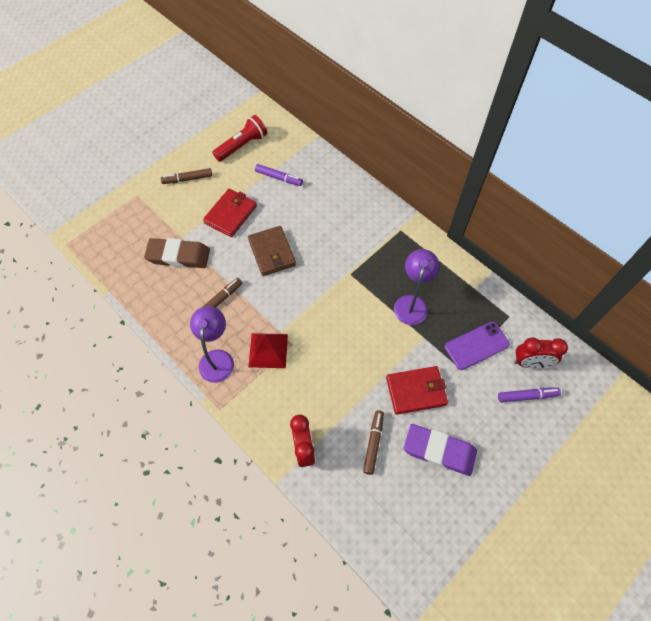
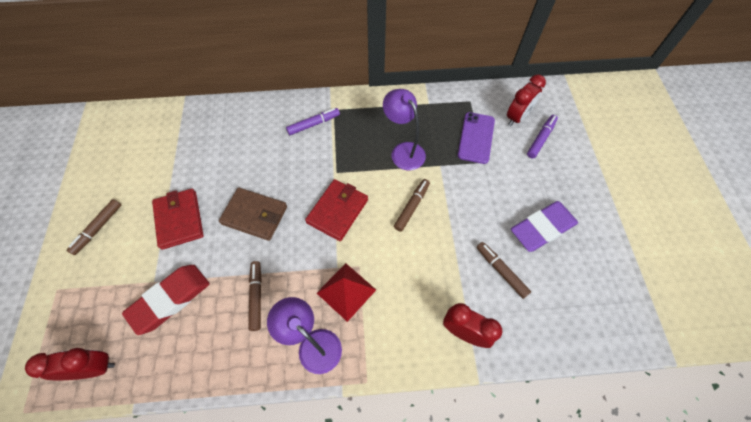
camera: 50 degrees left, 0 degrees up
(111, 255) = (94, 368): none -> red clock
(178, 256) = (170, 300): brown eraser -> red eraser
(242, 146) = (122, 157): red flashlight -> none
(279, 178) = (189, 154): purple marker -> purple marker (314, 124)
(369, 344) = (412, 207): none -> brown marker
(416, 391) = (480, 205): red wallet -> red wallet (337, 211)

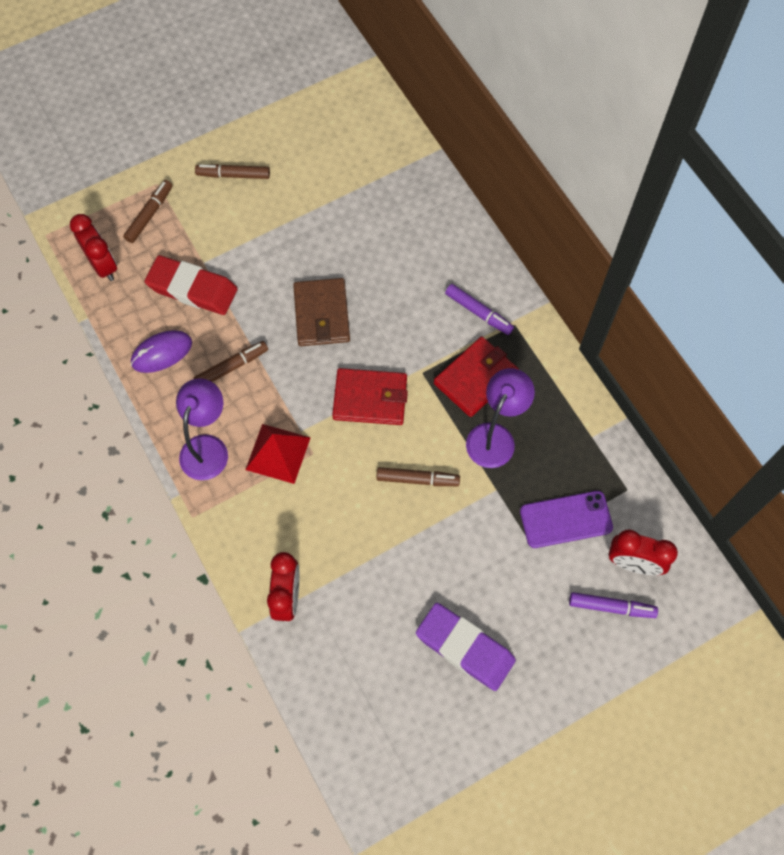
camera: 65 degrees right, 5 degrees up
(179, 220) = (280, 243): red wallet -> red wallet (475, 378)
(209, 348) = (162, 353): none -> purple mouse
(501, 271) = (381, 614): brown marker -> brown marker (150, 215)

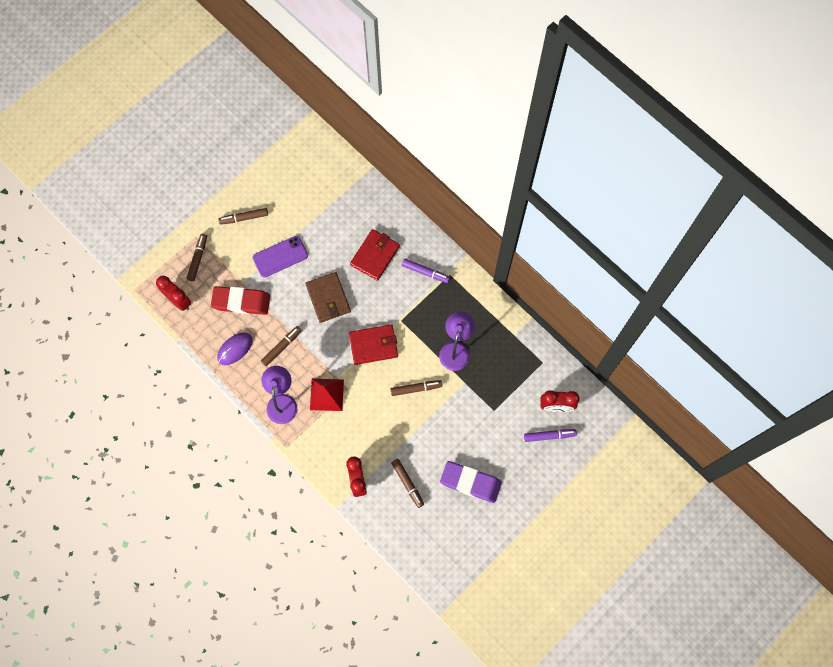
camera: 15 degrees left, 5 degrees up
(364, 623) = (407, 483): none -> brown marker
(475, 378) = (434, 316): red wallet -> red wallet (375, 256)
(566, 519) = (510, 390): purple phone -> purple phone (280, 256)

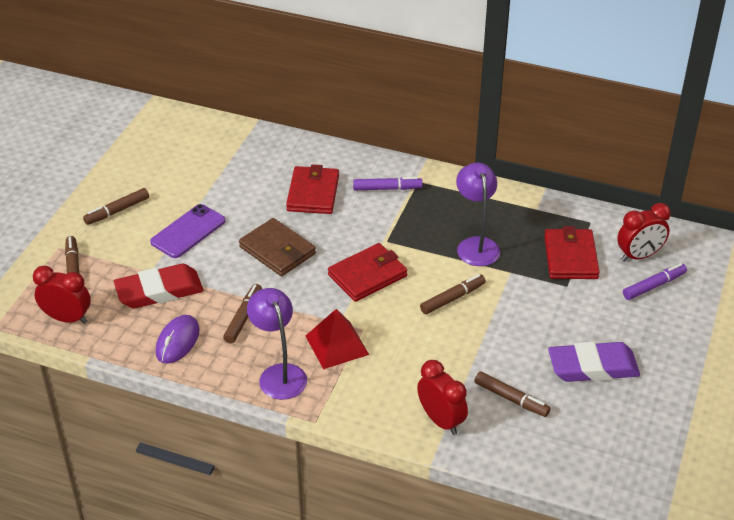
camera: 25 degrees left, 30 degrees down
(510, 387) = (570, 257): none -> red wallet

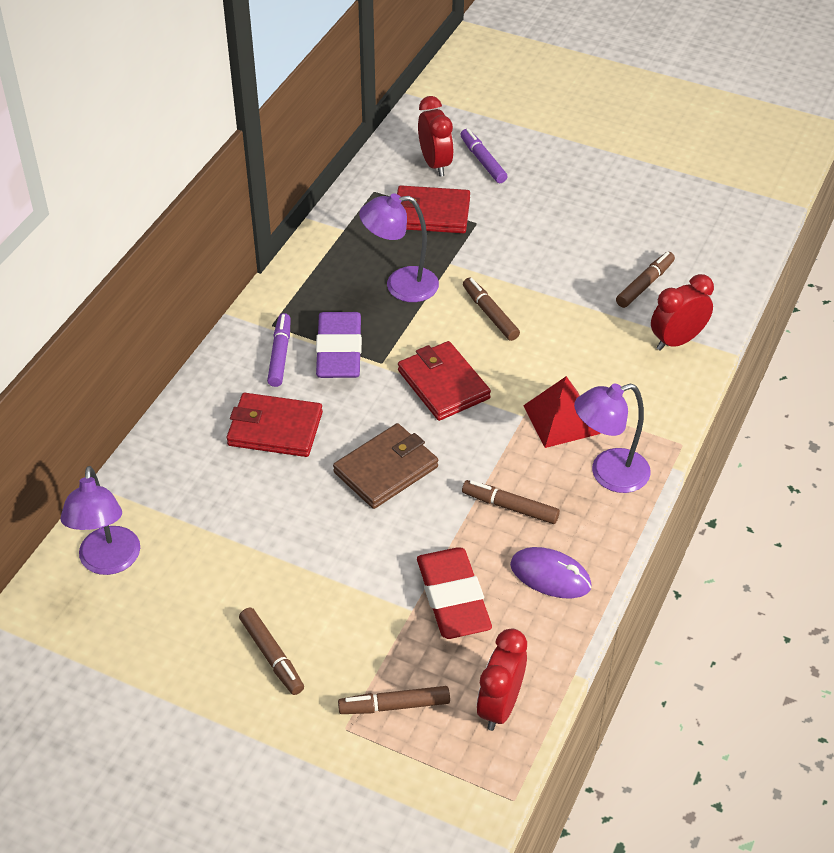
camera: 85 degrees left, 5 degrees up
(188, 231) = (333, 567): purple phone -> none
(194, 136) = (108, 562): none -> purple lamp
(593, 367) = (600, 221): purple eraser -> purple eraser (339, 351)

